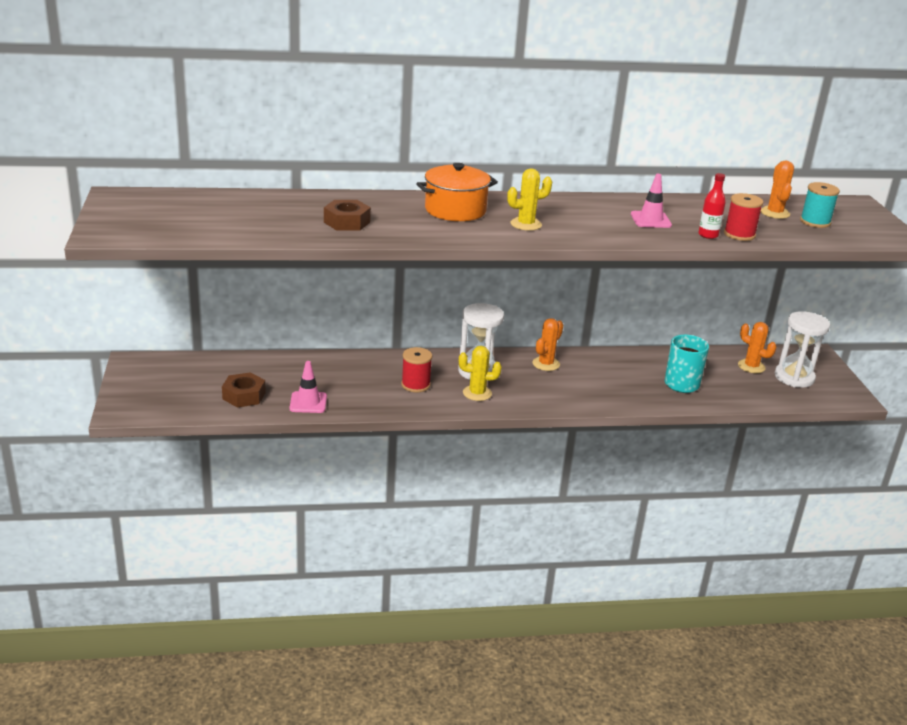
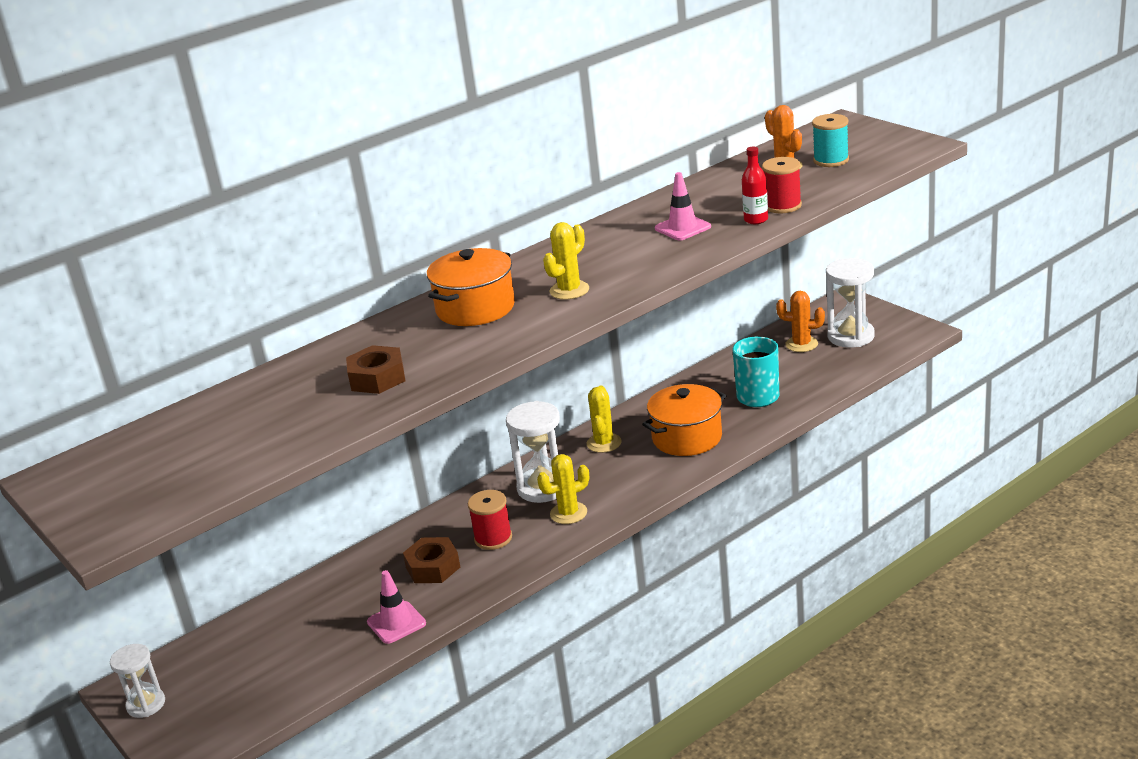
camera: 25 degrees left, 0 degrees up
(134, 375) = (146, 704): none -> white hourglass
(244, 396) = (312, 655): brown nut -> brown nut (433, 567)
(546, 364) = (604, 443): orange cactus -> yellow cactus
(604, 386) = (687, 438): none -> orange pot

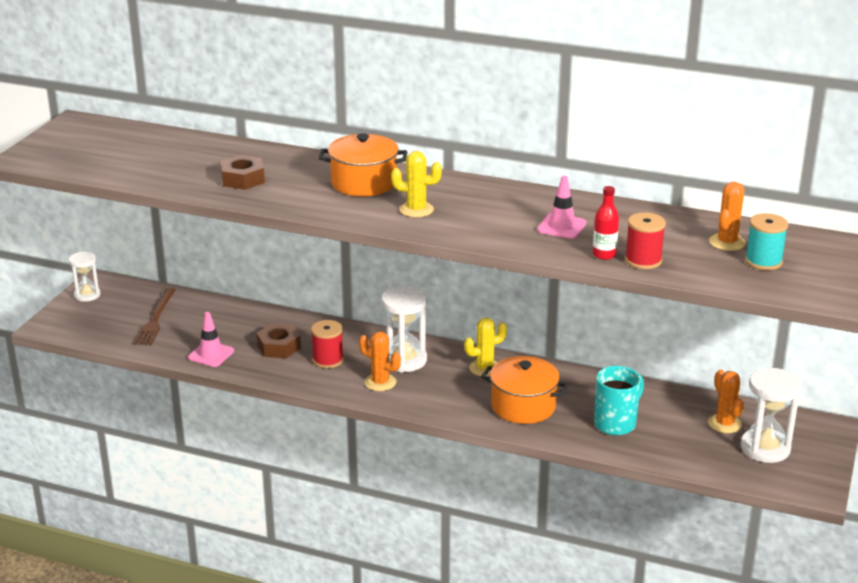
camera: 55 degrees right, 0 degrees up
(272, 653) = (155, 319): none -> brown fork
(568, 513) = (380, 382): yellow cactus -> orange cactus

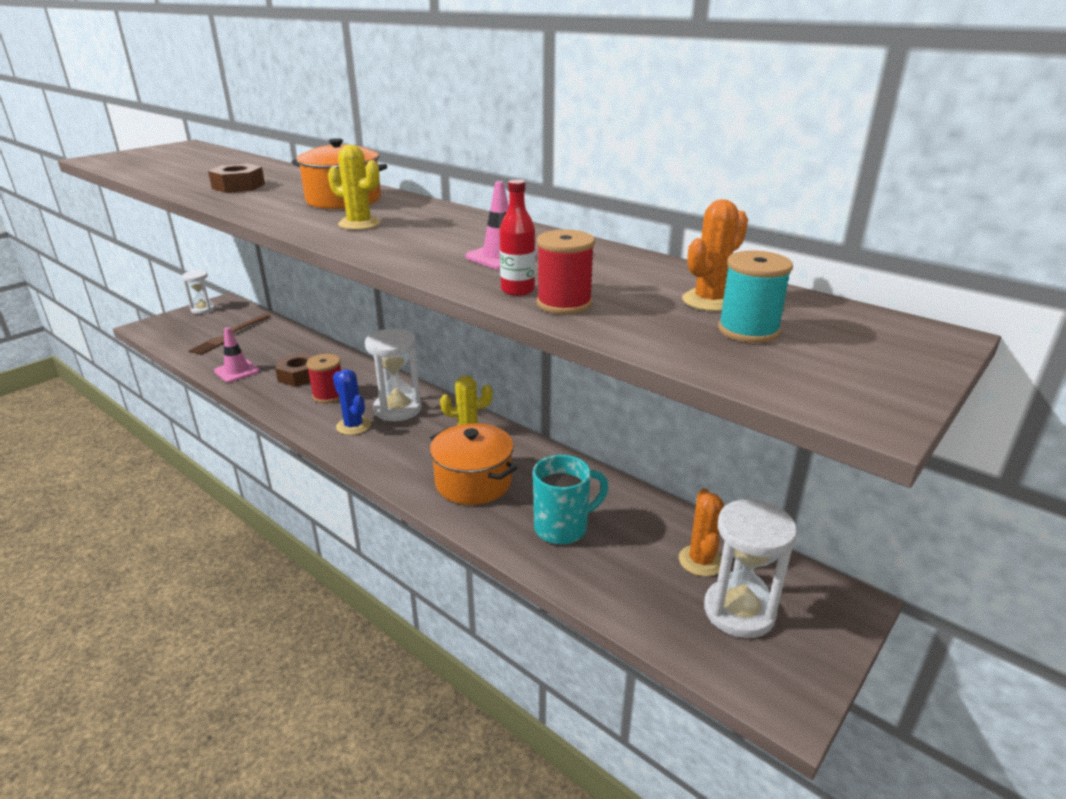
camera: 20 degrees right, 0 degrees up
(380, 382) = (353, 426): orange cactus -> blue cactus

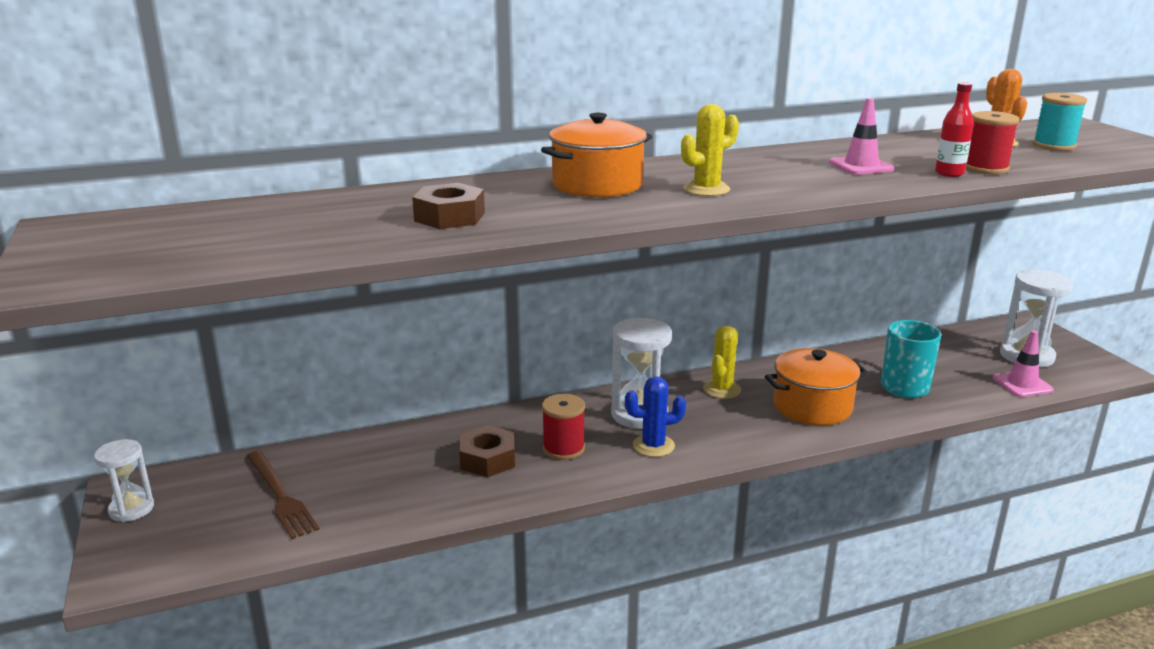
camera: 60 degrees left, 5 degrees down
(237, 371) = (417, 504): pink traffic cone -> pink traffic cone (1022, 384)
(701, 561) = (968, 351): orange cactus -> none

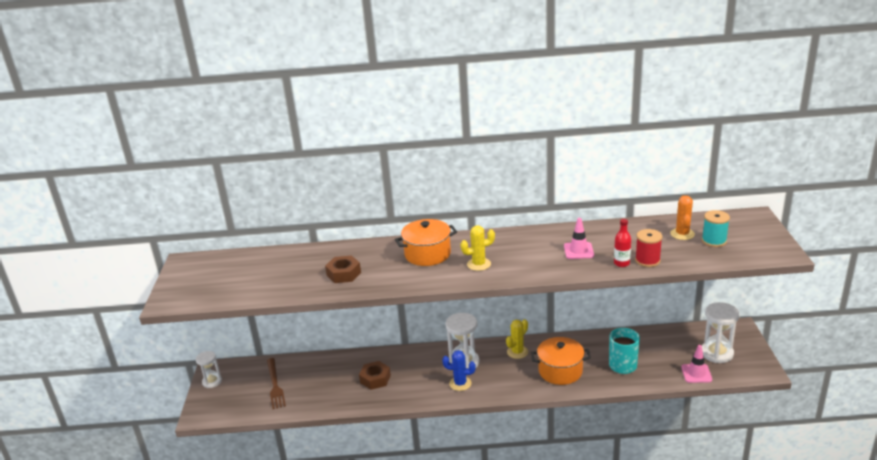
camera: 20 degrees right, 5 degrees up
(563, 448) = (414, 378): red spool -> none

